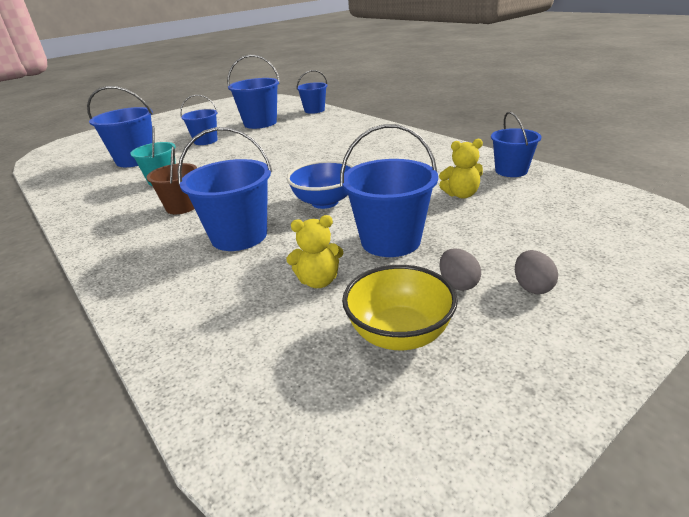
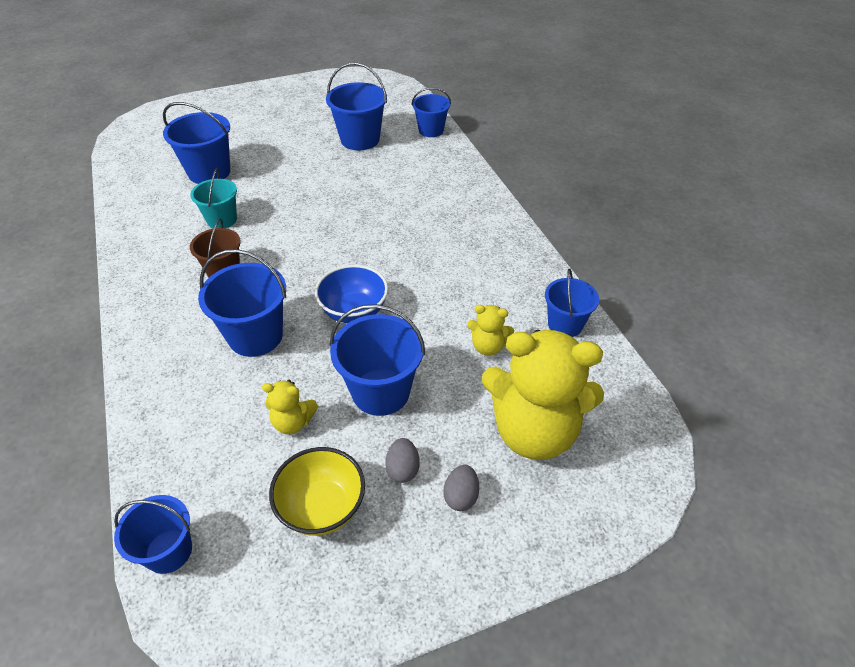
camera: 15 degrees right, 15 degrees up
(205, 141) = (289, 158): blue bucket -> blue bucket (169, 551)
(551, 230) = (533, 431): none -> yellow teddy bear

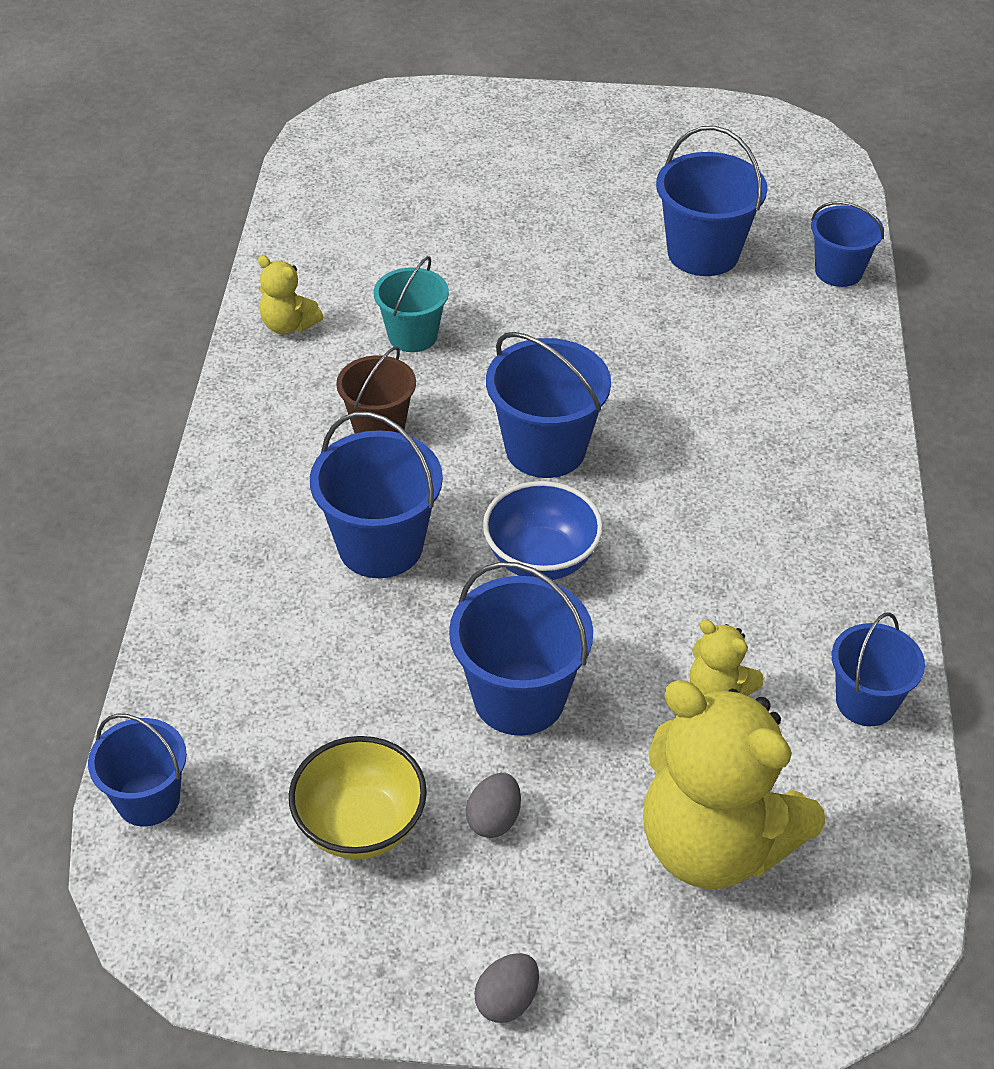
camera: 25 degrees right, 0 degrees up
(209, 172) = (429, 243): blue bucket -> blue bucket (545, 449)
(293, 422) = (375, 693): yellow teddy bear -> yellow teddy bear (288, 325)
(461, 496) = (555, 889): grey egg -> grey egg (507, 1000)

